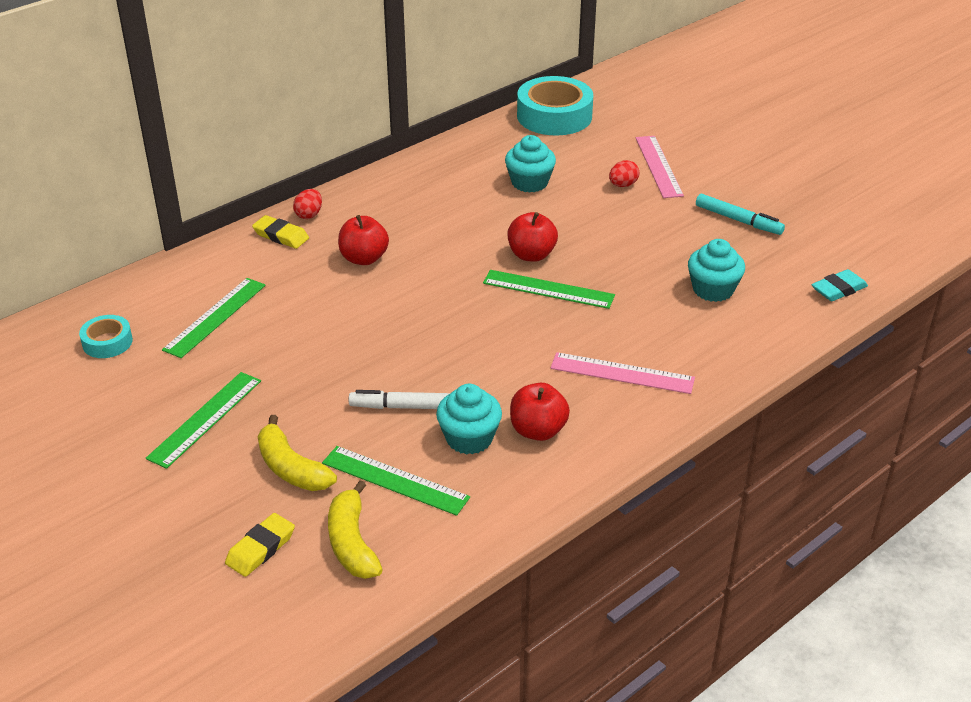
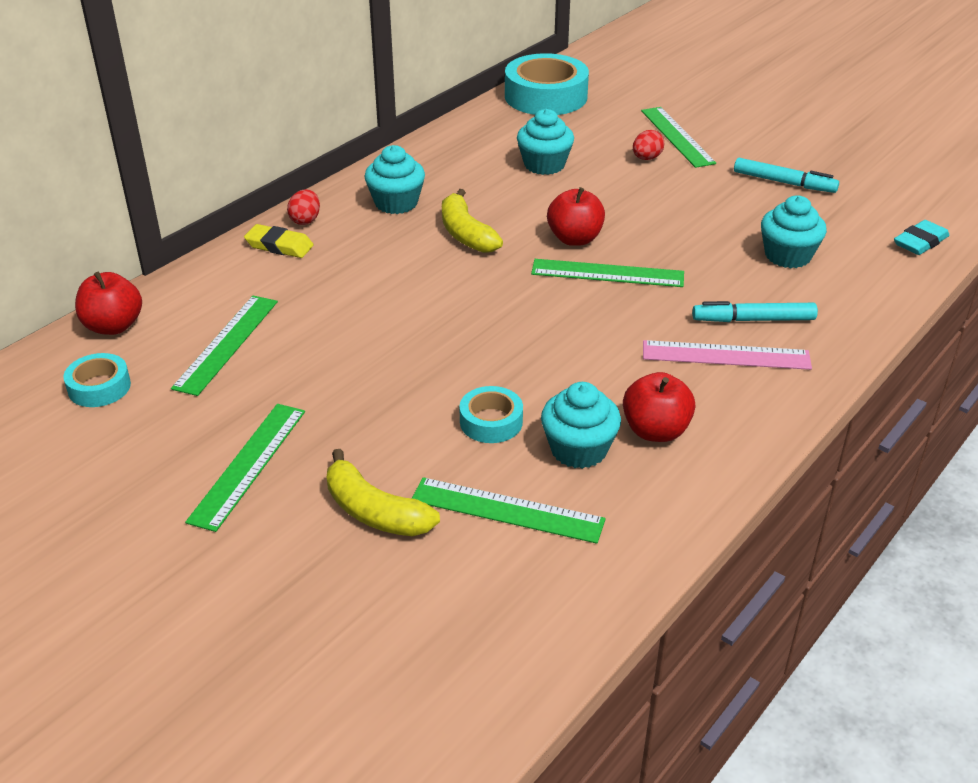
camera: 10 degrees left, 0 degrees up
(261, 548) = (367, 618): yellow eraser -> none
(352, 543) = (480, 595): yellow banana -> yellow banana (466, 234)
(364, 258) = (385, 261): red apple -> red apple (113, 326)
(390, 206) = (396, 203): none -> turquoise cupcake
(406, 407) = (491, 422): white marker -> turquoise tape
(658, 166) = (677, 136): pink ruler -> green ruler
(659, 345) = (754, 320): none -> turquoise marker

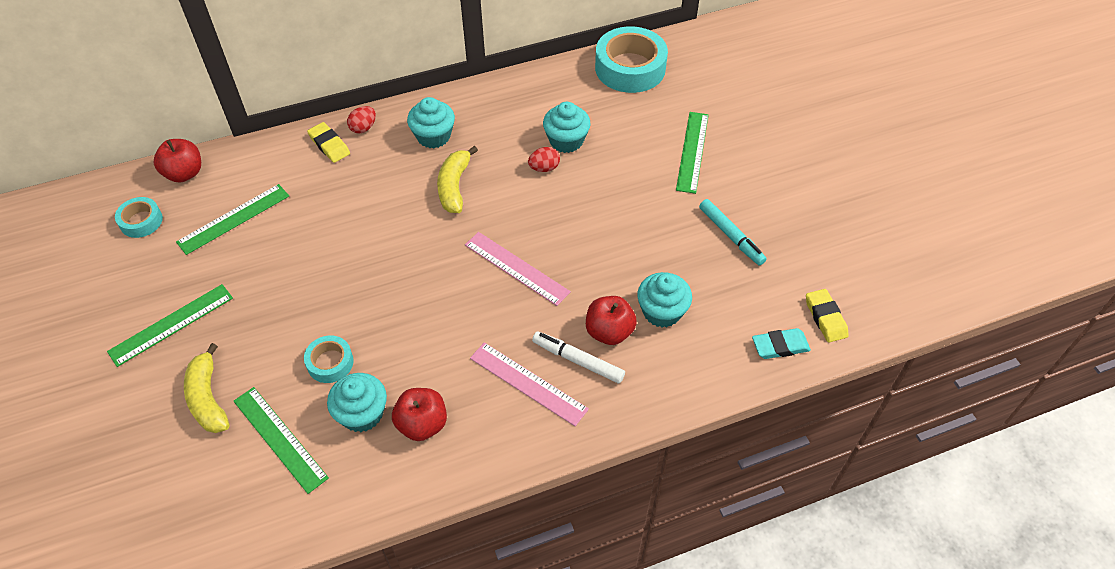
camera: 30 degrees right, 15 degrees up
(574, 239) = (523, 225): red apple -> red apple (609, 332)
(607, 273) = (516, 268): green ruler -> pink ruler
(646, 158) = (647, 165): red egg -> red egg (544, 168)
(754, 320) = (578, 361): turquoise marker -> white marker
(933, 210) = (825, 318): none -> yellow eraser

